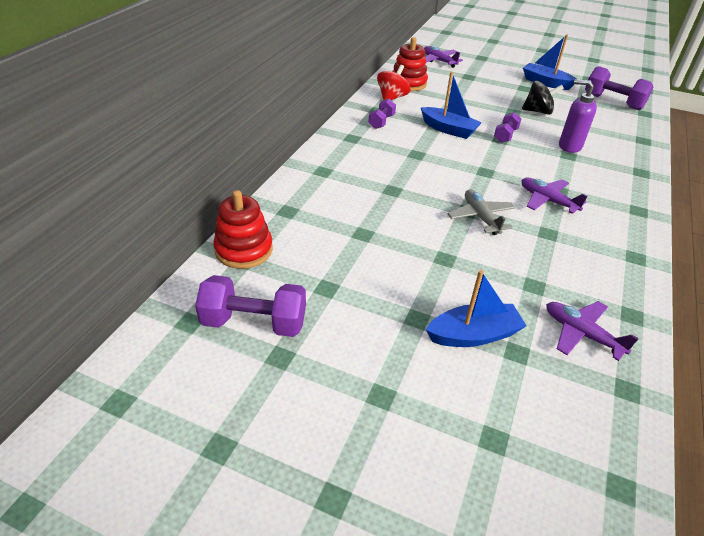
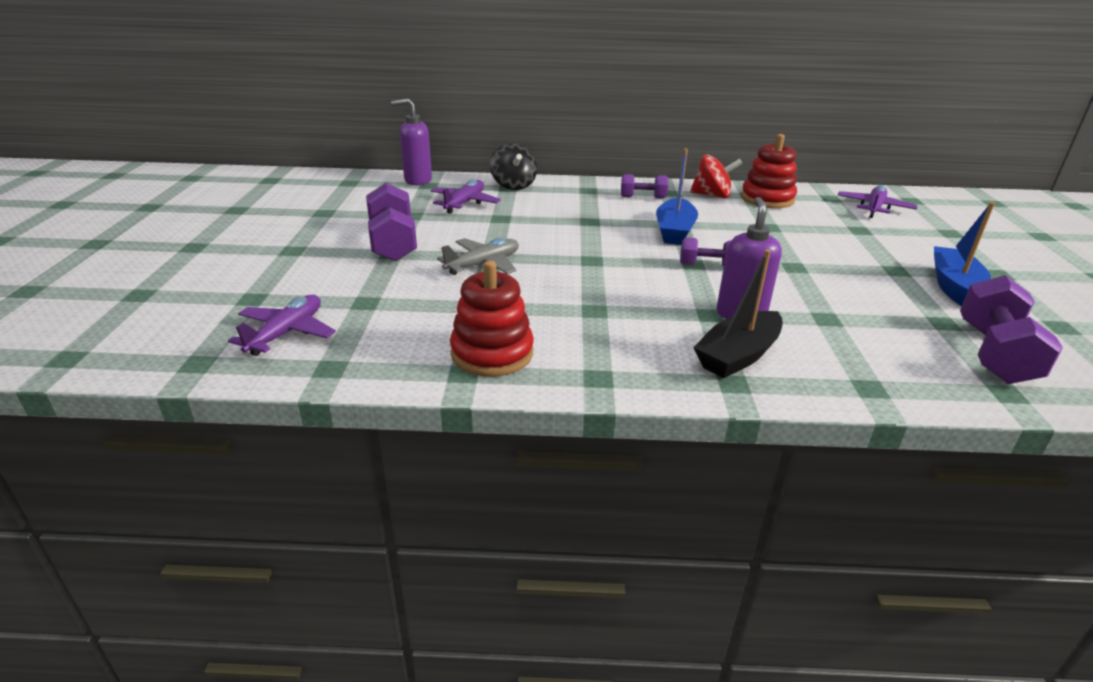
camera: 70 degrees right, 10 degrees down
(244, 250) = (362, 180): red stacking toy -> red stacking toy (492, 353)
(254, 323) = (273, 196): purple dumbbell -> purple dumbbell (393, 243)
(270, 215) = (417, 180): none -> purple soap dispenser
(473, 335) = (274, 276): blue boat -> none
(538, 111) = (826, 284): black spinning top -> black spinning top (513, 185)
(547, 200) = (558, 303): purple plane -> purple plane (464, 203)
(615, 162) = (738, 356): none -> black boat

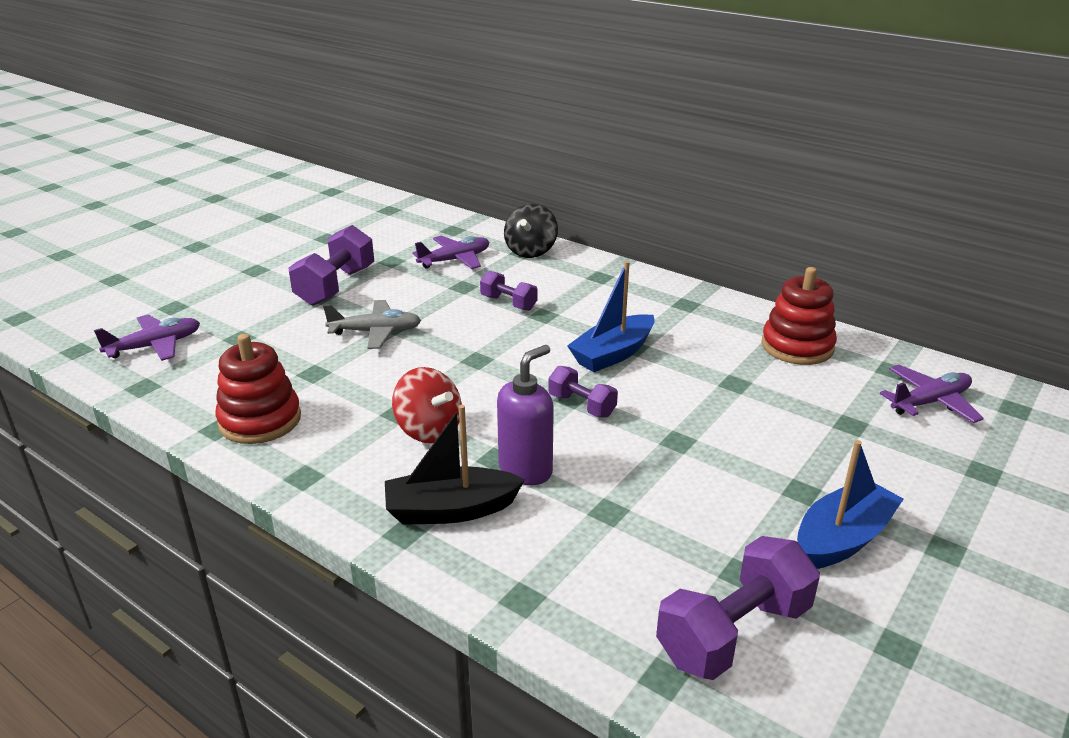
camera: 35 degrees right, 0 degrees up
(417, 180) = (450, 222): purple soap dispenser -> none
(643, 197) = (645, 302): purple dumbbell -> purple dumbbell (508, 303)
(712, 195) = (733, 322): red spinning top -> red spinning top (429, 430)

